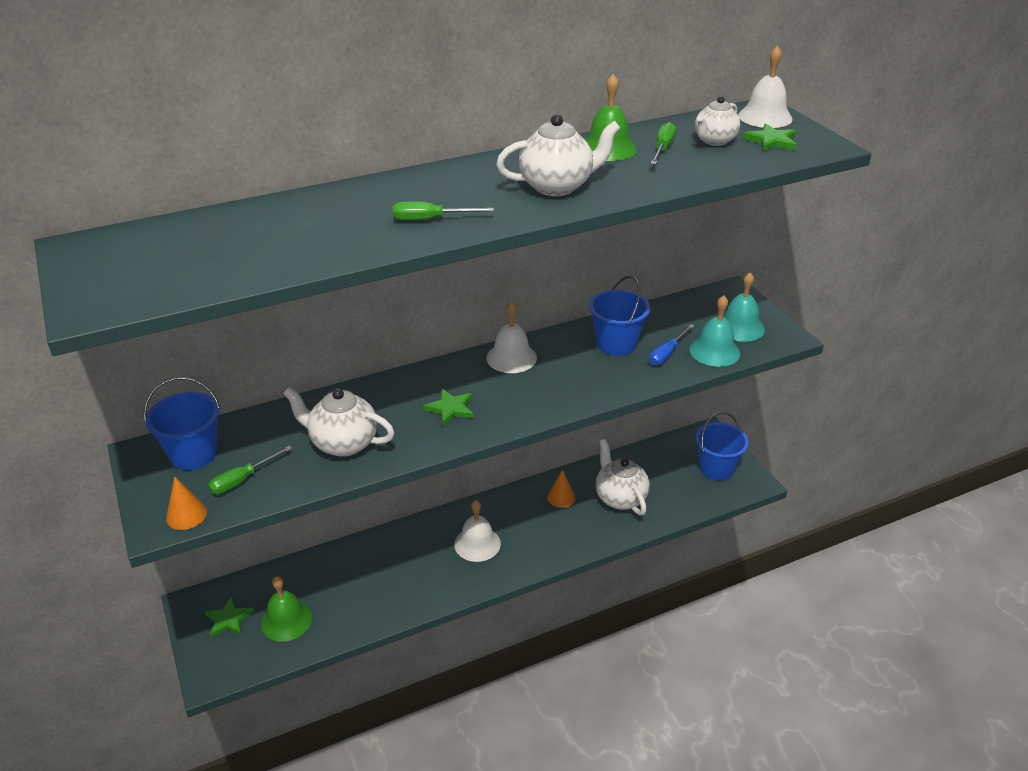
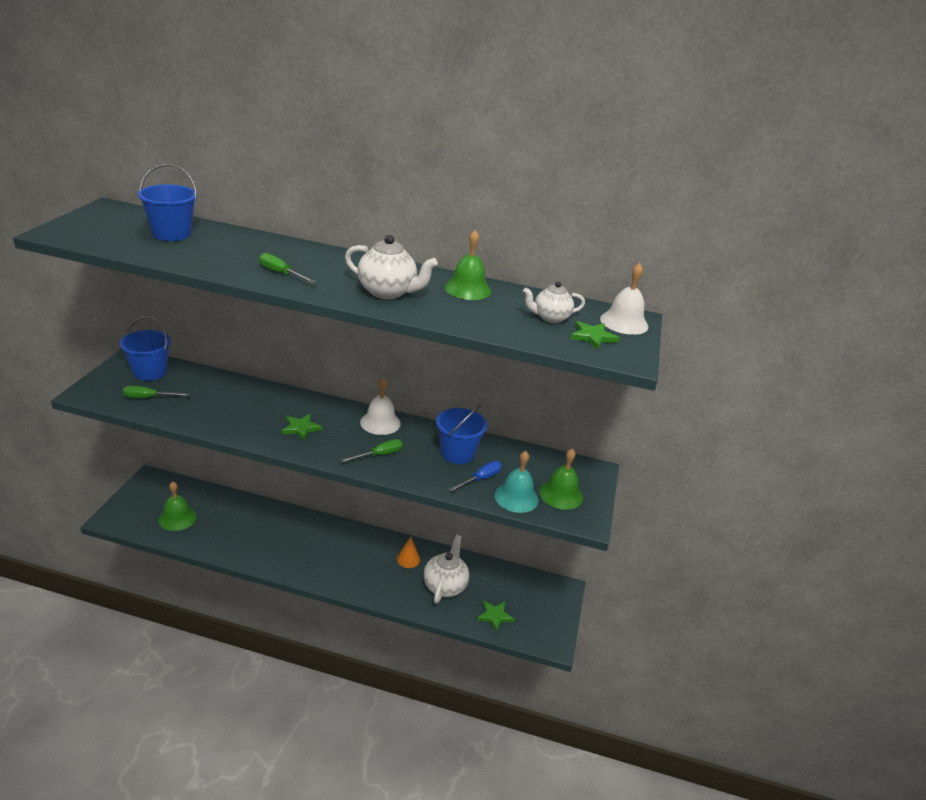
camera: 35 degrees right, 5 degrees down
(186, 515) = (101, 397): orange cone -> none
(228, 619) = (154, 497): green star -> green star (494, 616)
(343, 443) = (220, 410): white teapot -> none
(477, 544) = (323, 550): white bell -> none
(663, 149) = (503, 305): green screwdriver -> green screwdriver (379, 455)
(667, 354) = (480, 479): blue screwdriver -> blue screwdriver turned 150 degrees clockwise
(716, 468) = (538, 614): blue bucket -> blue bucket (172, 234)
(740, 327) = (561, 494): turquoise bell -> green bell

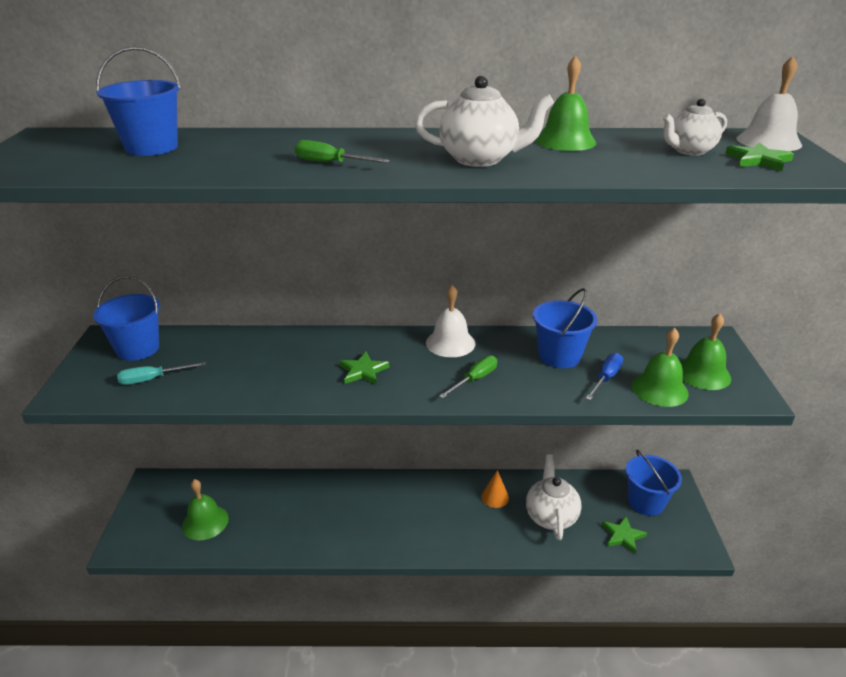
camera: 10 degrees left, 0 degrees up
(149, 397) = (152, 379): green screwdriver -> turquoise screwdriver
(516, 497) = (659, 389): turquoise bell -> green bell
(530, 596) = (646, 502): none -> blue bucket

